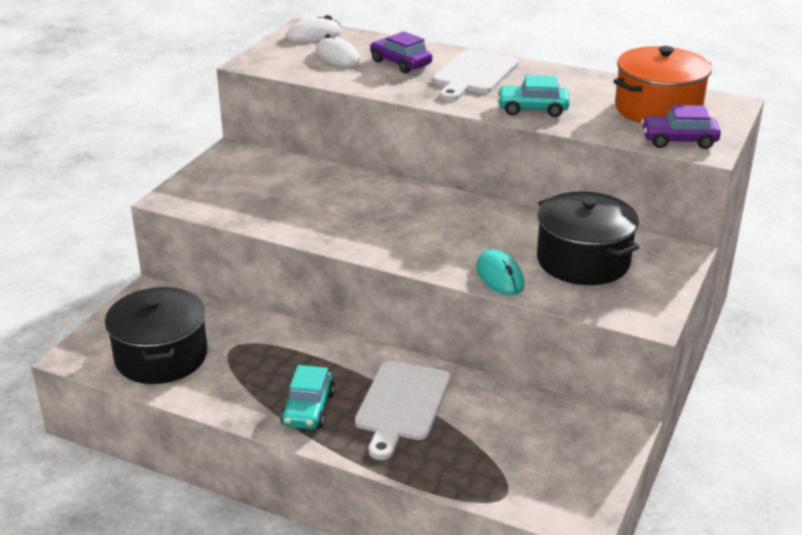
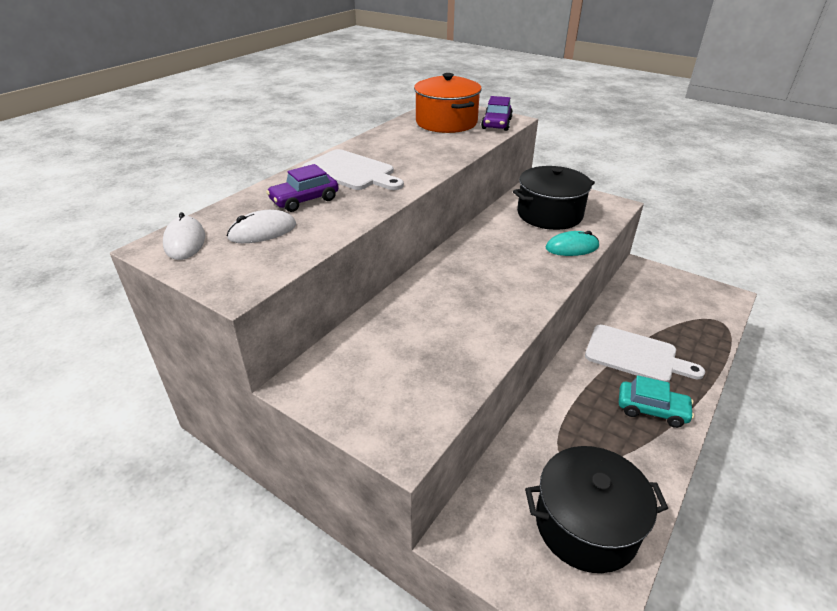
camera: 80 degrees left, 5 degrees up
(532, 109) = (432, 158): turquoise car -> none

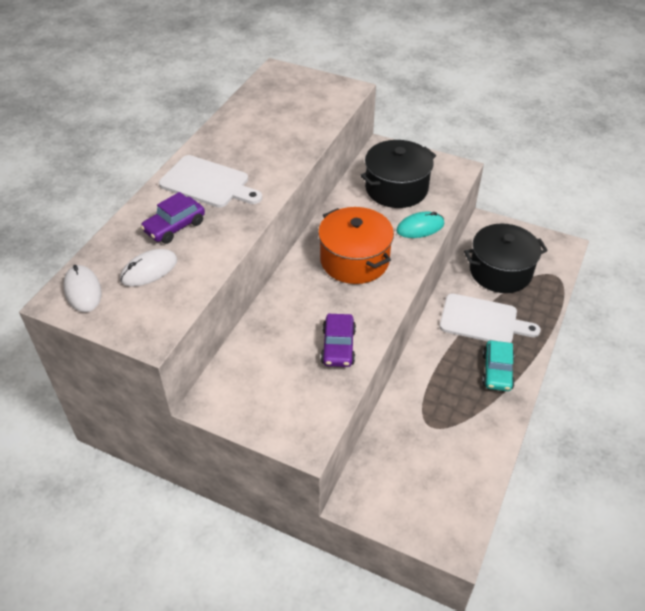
camera: 10 degrees left, 10 degrees up
(446, 122) = (285, 100): orange pot -> orange pot (354, 260)
(496, 124) = (335, 97): purple car -> purple car (338, 346)
(586, 525) = (449, 475): black pot -> black pot (500, 271)
(652, 410) = (497, 371): turquoise car -> turquoise car turned 90 degrees clockwise

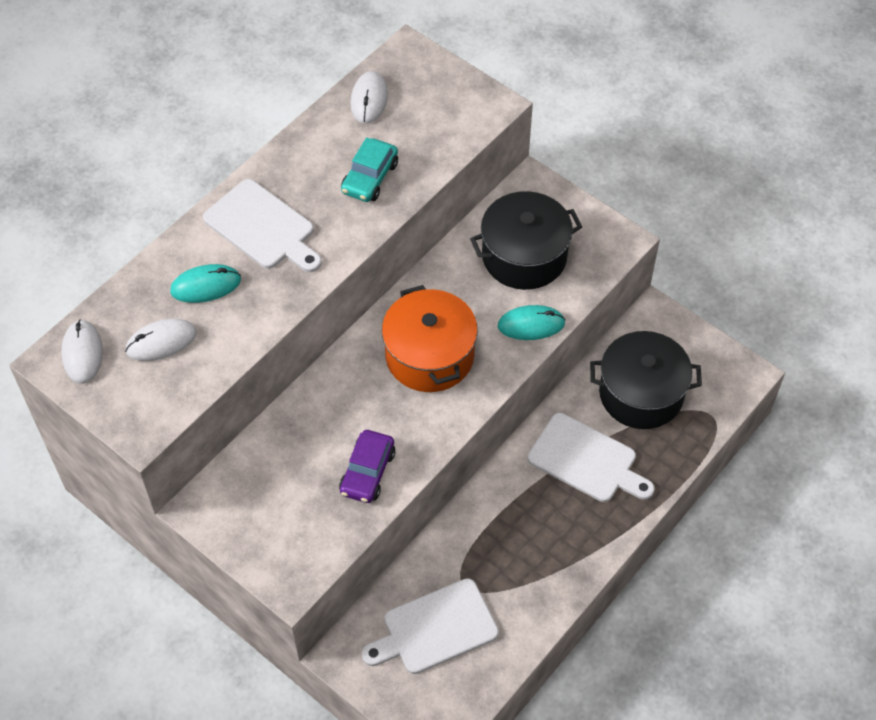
camera: 15 degrees right, 10 degrees up
(174, 227) = (205, 285): purple car -> turquoise mouse
(260, 99) = (369, 99): none -> white mouse
(421, 463) = (435, 629): none -> white cutting board
(497, 371) = (574, 535): turquoise car -> turquoise car (370, 178)

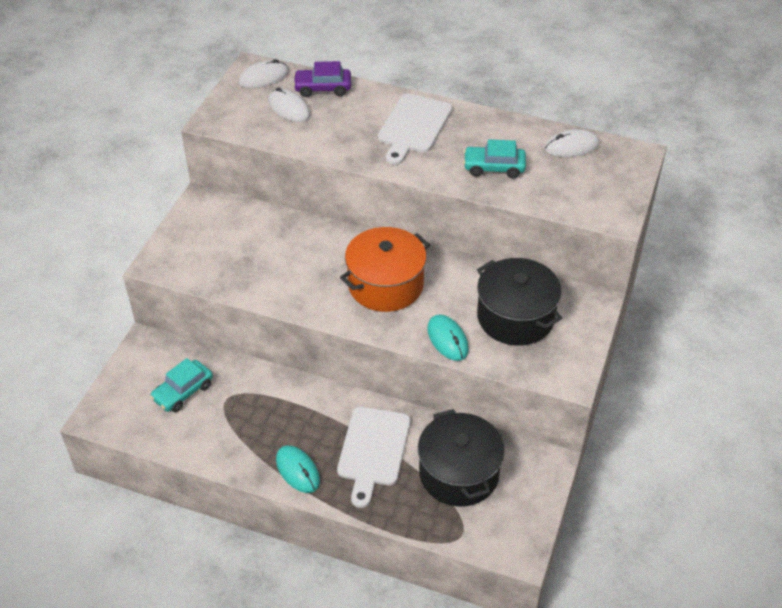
camera: 70 degrees right, 10 degrees down
(205, 285) = (347, 114): turquoise mouse -> turquoise mouse (298, 470)
(367, 472) = (264, 278): purple car -> purple car (323, 88)
(435, 629) = (183, 392): white cutting board -> turquoise car

